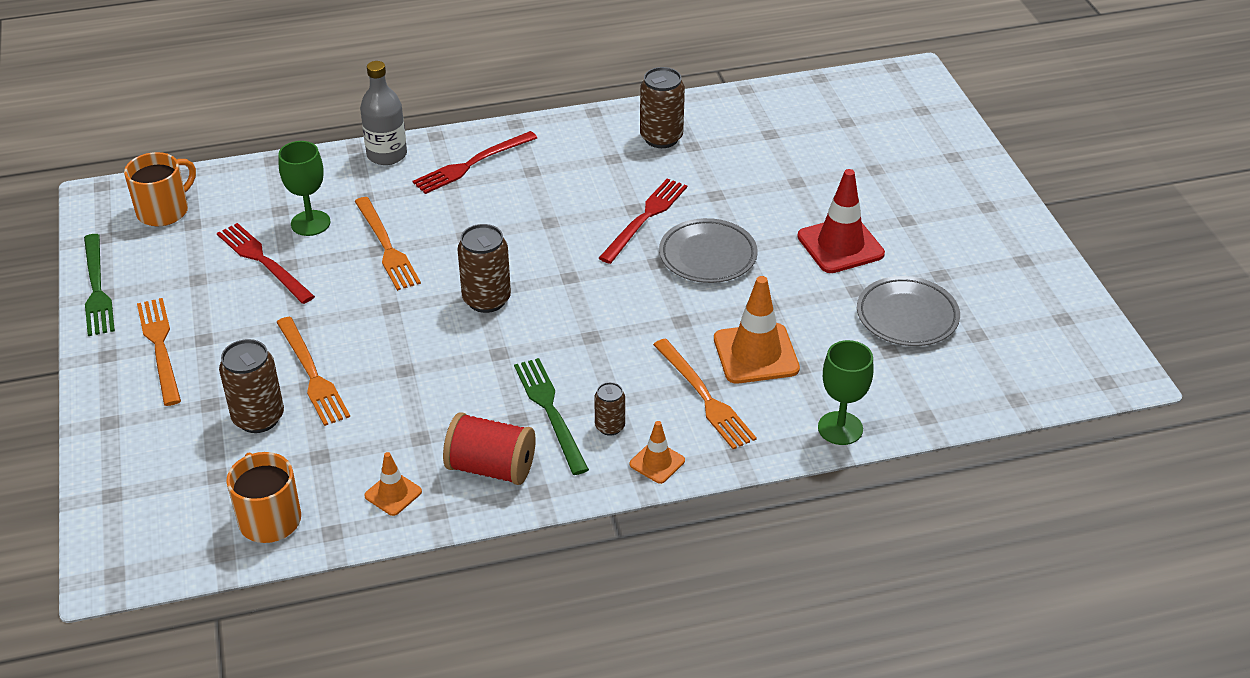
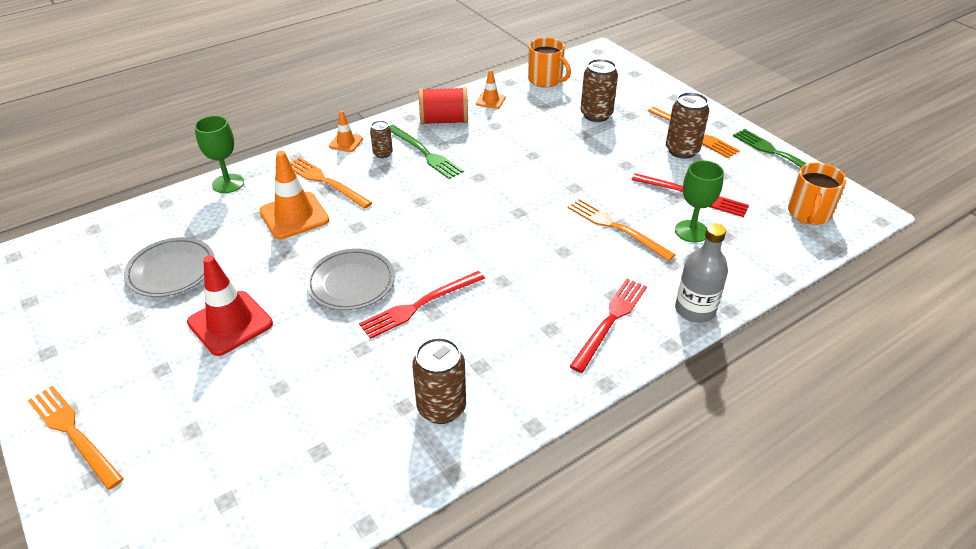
camera: 160 degrees right, 0 degrees up
(312, 374) = (587, 140): orange fork -> orange fork (73, 433)
(486, 300) = (511, 207): brown can -> brown can (682, 150)
(645, 218) = (419, 305): red fork -> red fork turned 45 degrees clockwise

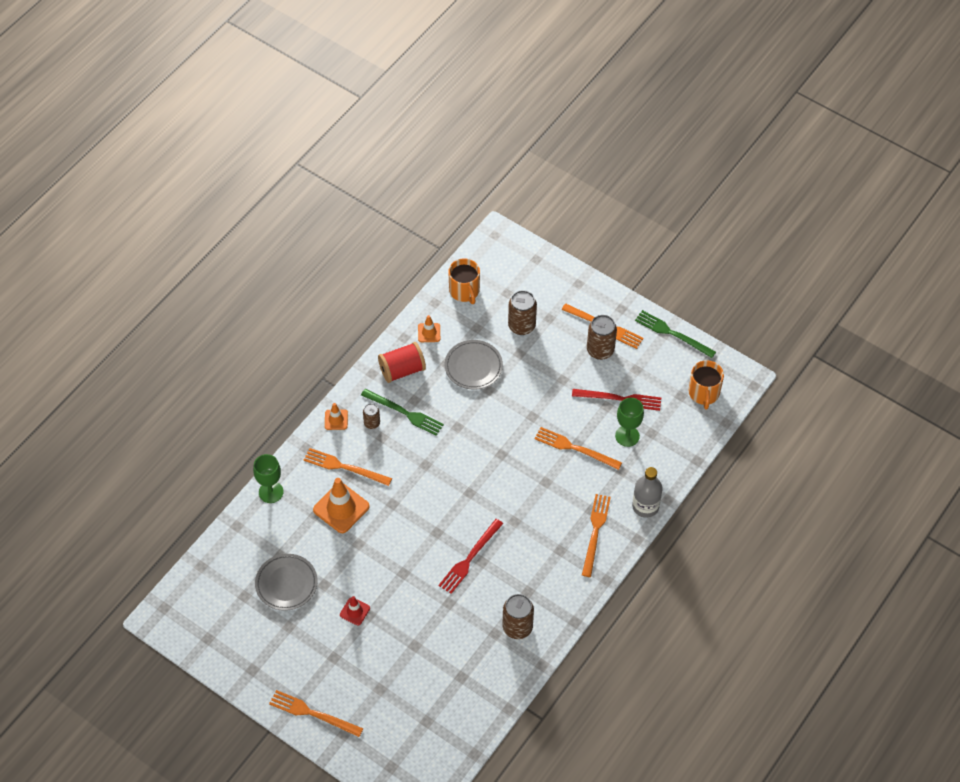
camera: 20 degrees left, 15 degrees up
(230, 323) = (354, 611): red traffic cone -> red traffic cone, size x0.54
(351, 283) = (415, 555): grey plate -> grey plate (473, 367)
(546, 80) = (464, 291): orange mug -> orange mug turned 45 degrees clockwise
(610, 321) = (595, 532): red fork -> orange fork

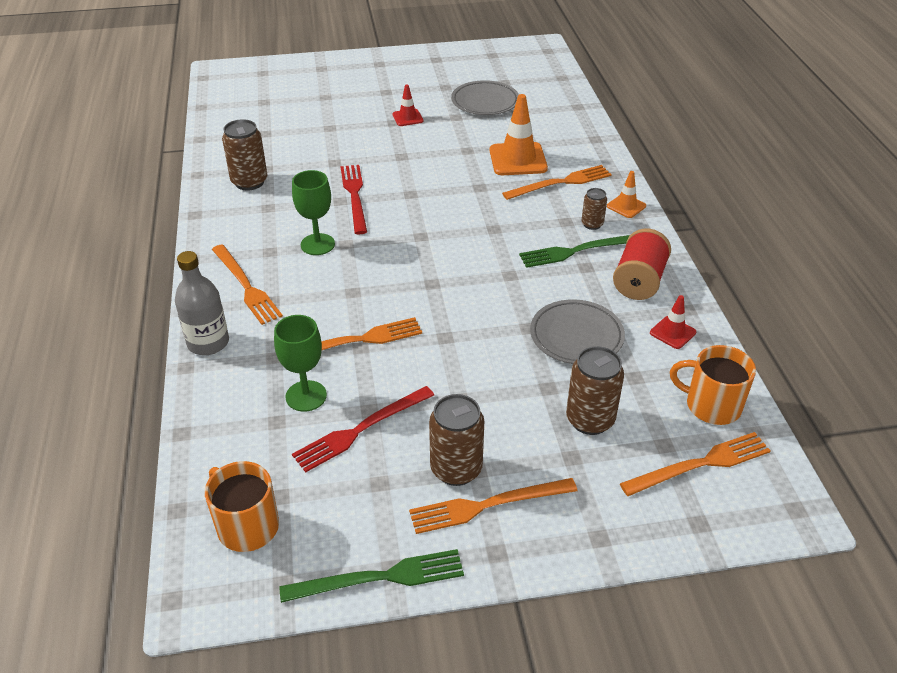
camera: 135 degrees right, 15 degrees down
(271, 492) = (589, 135): green goblet -> green goblet (317, 244)
(312, 713) = (359, 64): orange fork -> orange fork (700, 464)
(429, 332) = (672, 332): orange traffic cone -> red traffic cone

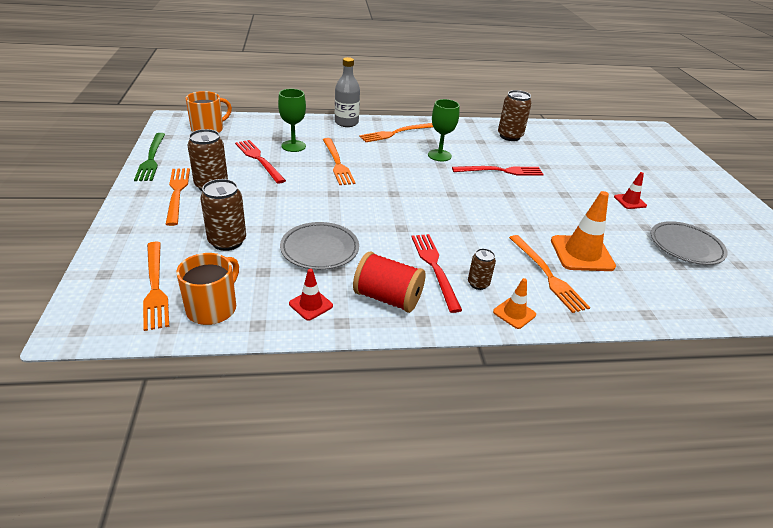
camera: 90 degrees right, 5 degrees down
(577, 251) = (434, 268): green fork -> red fork

